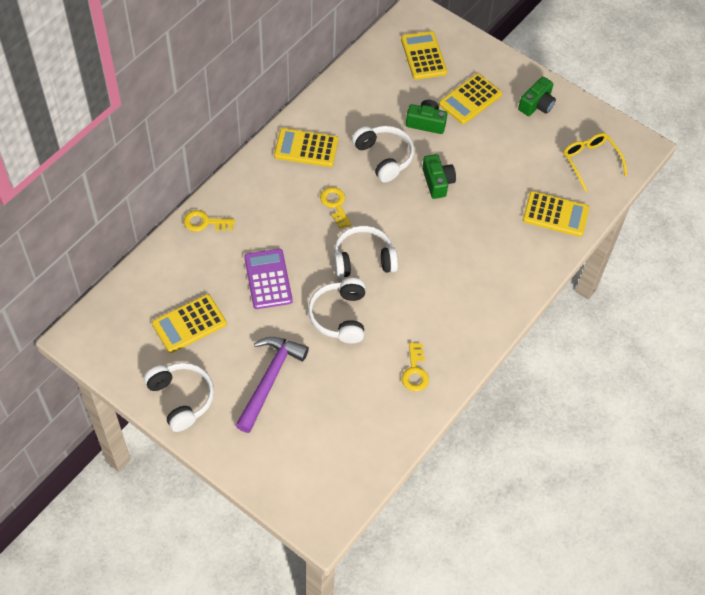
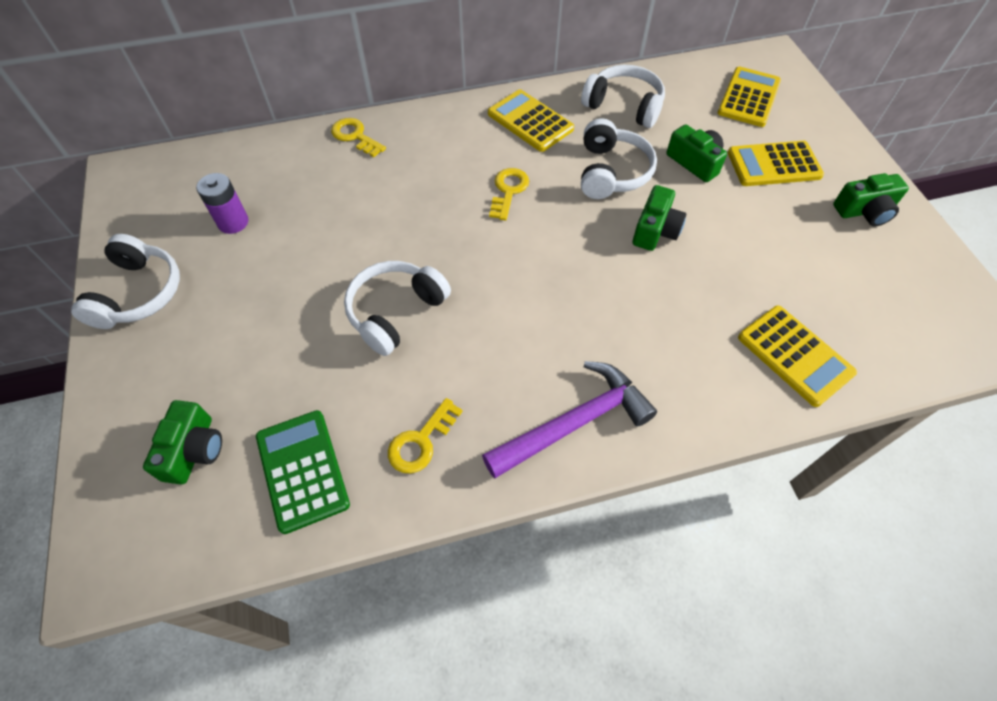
camera: 40 degrees right, 0 degrees up
(189, 324) = (233, 222): yellow calculator -> purple battery
(268, 279) = (359, 225): purple calculator -> none
(269, 380) = (245, 334): purple hammer -> purple hammer (574, 423)
(307, 450) = (194, 450): none -> green camera
(363, 259) = (485, 265): white headphones -> white headphones (624, 106)
(371, 422) = (302, 470): none -> green calculator
(590, 162) = (900, 316): yellow glasses -> none

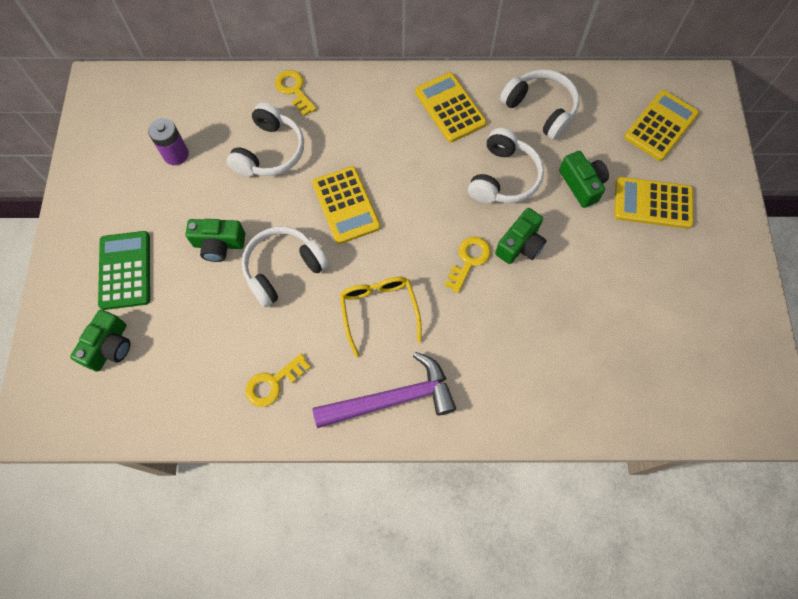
camera: 15 degrees right, 10 degrees up
(138, 293) = (92, 204): white headphones -> white headphones (270, 151)
(302, 470) = (182, 383): green calculator -> green calculator (125, 270)
(508, 191) = (408, 176): yellow key -> yellow key (469, 260)
(524, 331) = (379, 311): none -> yellow glasses
(795, 355) = (590, 388): yellow calculator -> yellow calculator (346, 205)
(864, 211) = (714, 270): green camera -> green camera (219, 244)

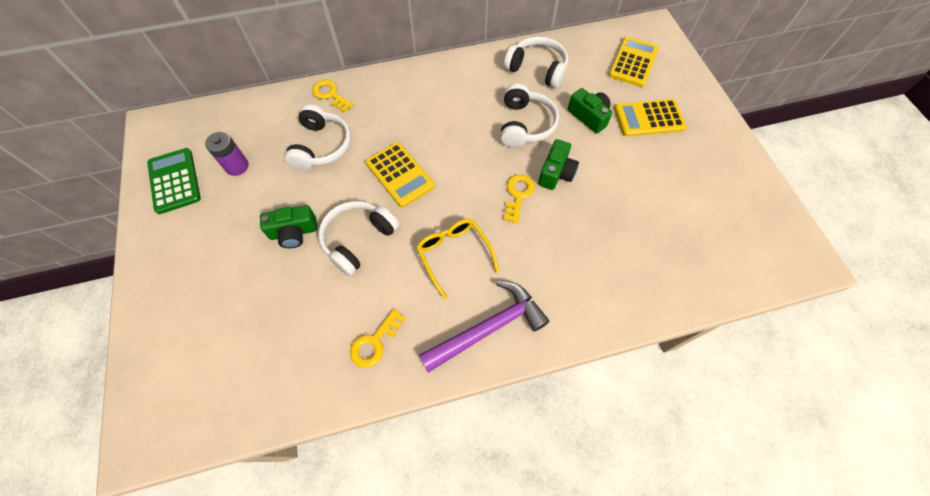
camera: 15 degrees left, 5 degrees down
(109, 346) = (207, 349): green camera -> none
(125, 270) = (209, 275): green calculator -> green calculator (174, 181)
(450, 108) = (464, 82): yellow calculator -> none

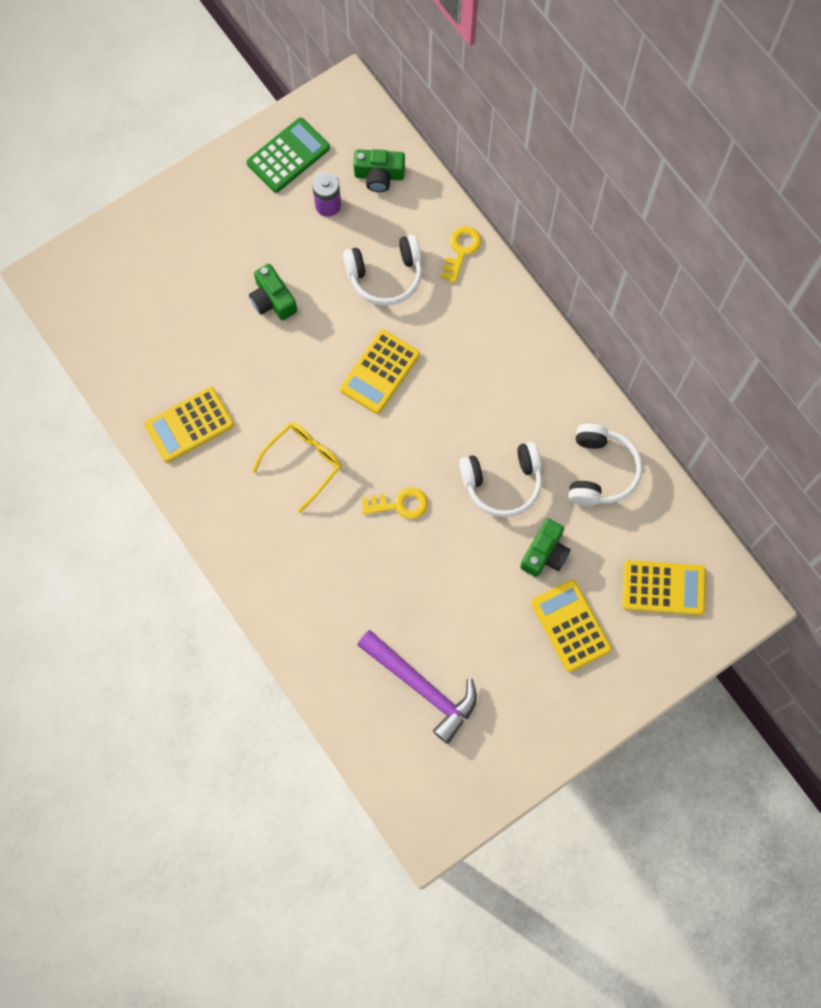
camera: 70 degrees right, 10 degrees up
(358, 239) = (287, 364): white headphones -> none
(375, 342) = (189, 425): yellow key -> yellow calculator
(488, 328) = (237, 521): purple hammer -> purple hammer (422, 687)
(556, 173) = (445, 537): green camera -> green camera (379, 175)

